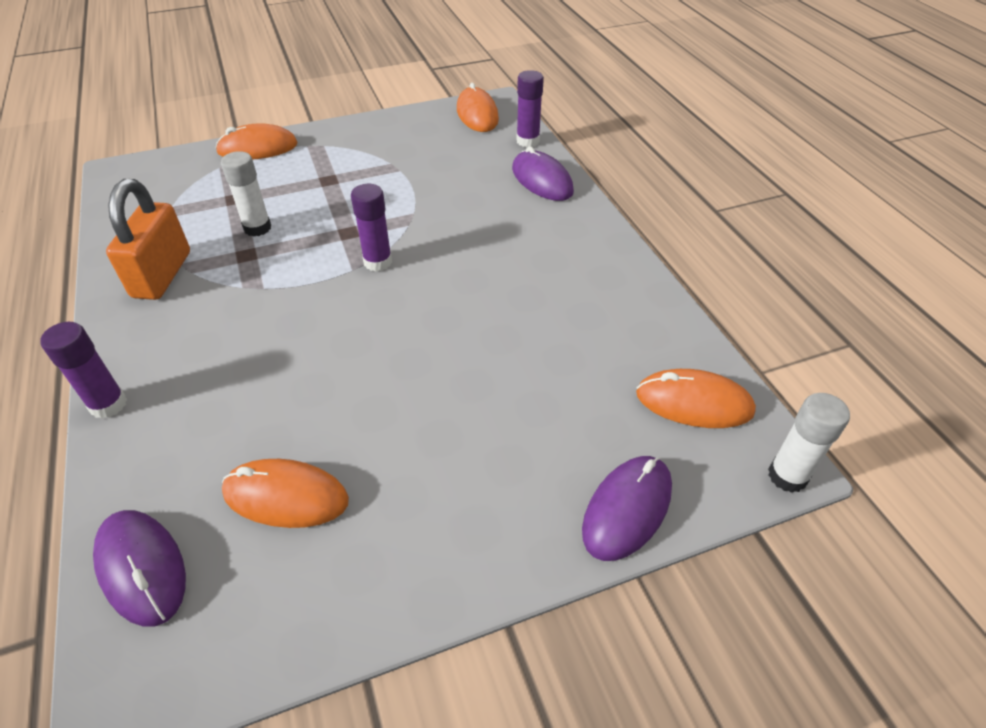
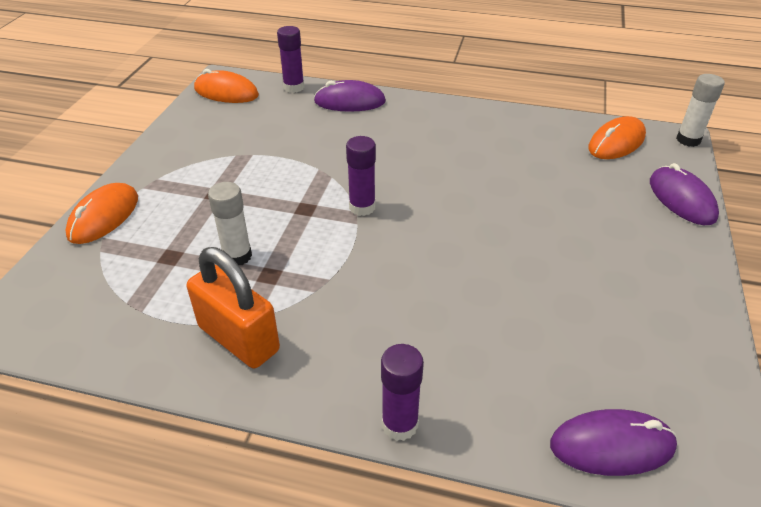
camera: 55 degrees left, 5 degrees down
(286, 496) = (585, 340): orange mouse -> none

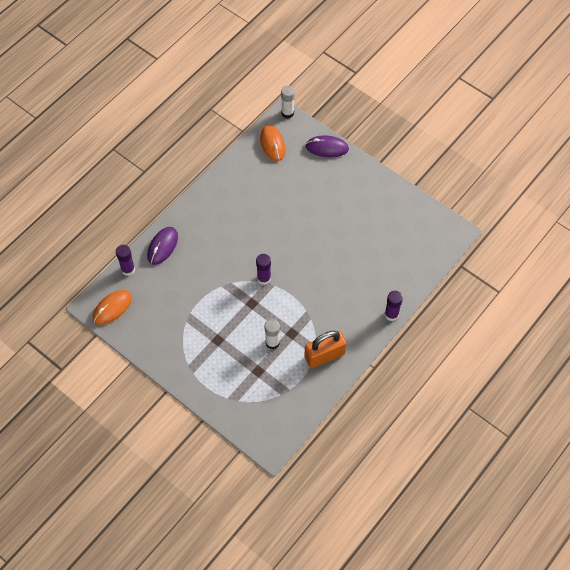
camera: 65 degrees left, 20 degrees up
(104, 217) = (210, 395): orange mouse -> none
(612, 446) = (429, 255): purple mouse -> none

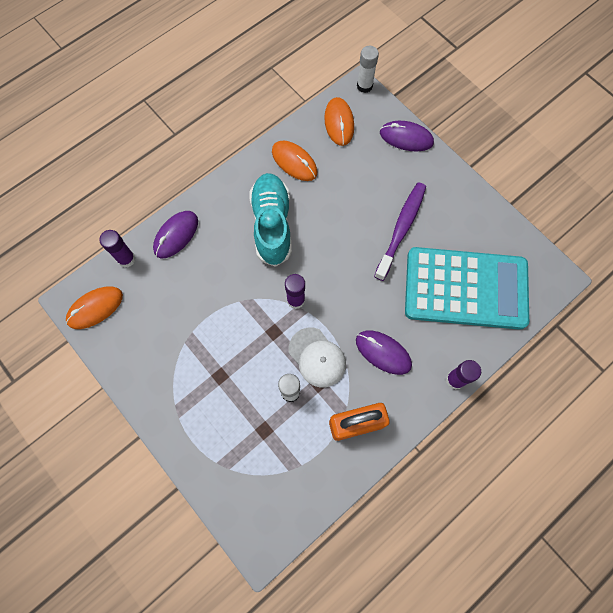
camera: 10 degrees right, 10 degrees up
(235, 227) = (272, 224): none -> turquoise shoe
(243, 179) = (294, 162): none -> orange mouse
(287, 315) = (317, 357): none -> white cap
(334, 216) = (401, 229): none -> purple toothbrush
(336, 304) = (383, 352): none -> purple mouse
(389, 250) = (465, 288): none -> turquoise calculator

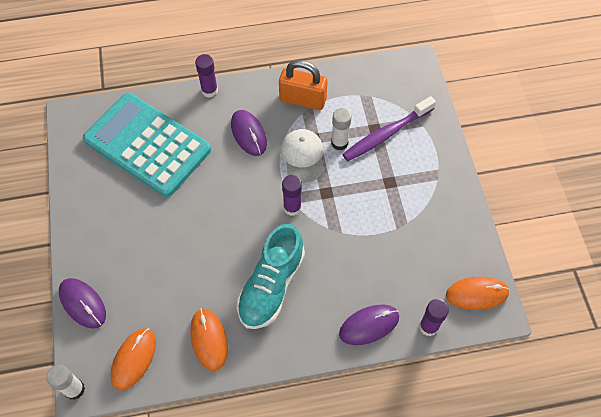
camera: 150 degrees left, 10 degrees down
(401, 229) = (159, 219): purple toothbrush -> purple toothbrush (386, 134)

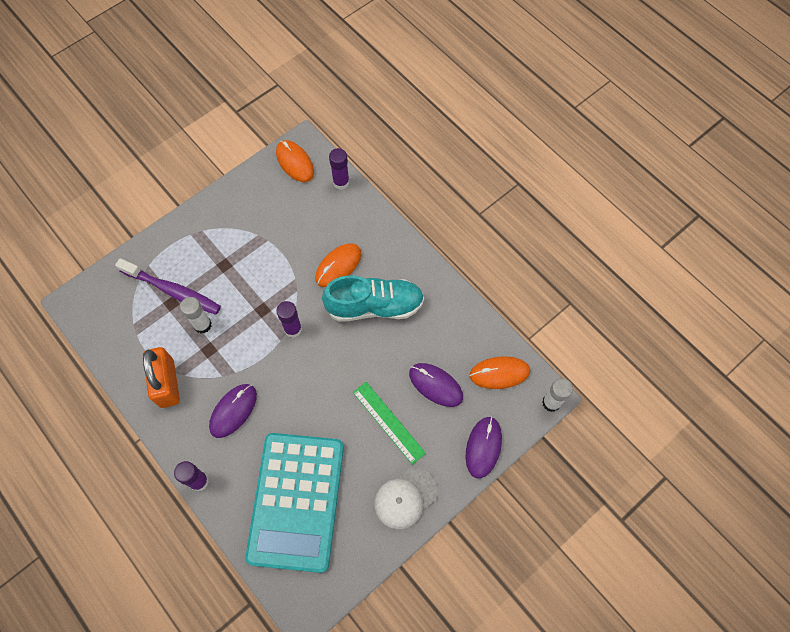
camera: 120 degrees left, 5 degrees up
(158, 240) = (388, 422): none -> green ruler
(209, 340) = (448, 327): orange mouse -> orange mouse (338, 266)
(303, 156) = (234, 348): white cap -> white cap (405, 498)
(369, 325) = (364, 221): purple mouse -> purple mouse (435, 385)

